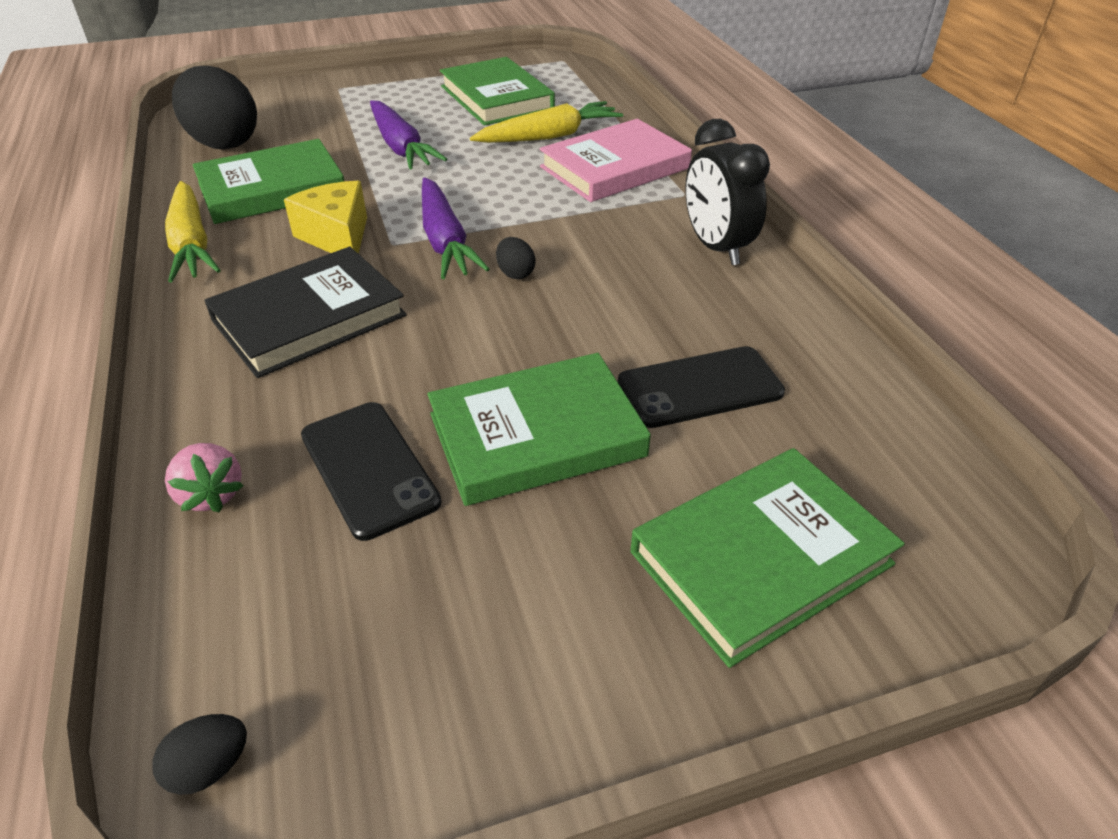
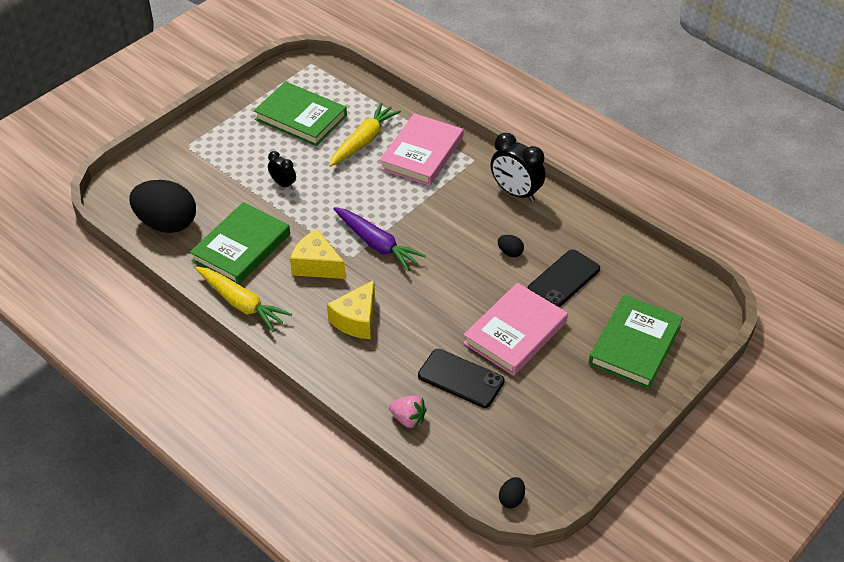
camera: 30 degrees left, 5 degrees up
(309, 318) = (356, 320): black book -> yellow cheese
(401, 147) = (283, 184): purple carrot -> black clock
(515, 273) = (432, 250): black egg -> black egg (510, 252)
(536, 435) = (515, 332): green book -> pink book

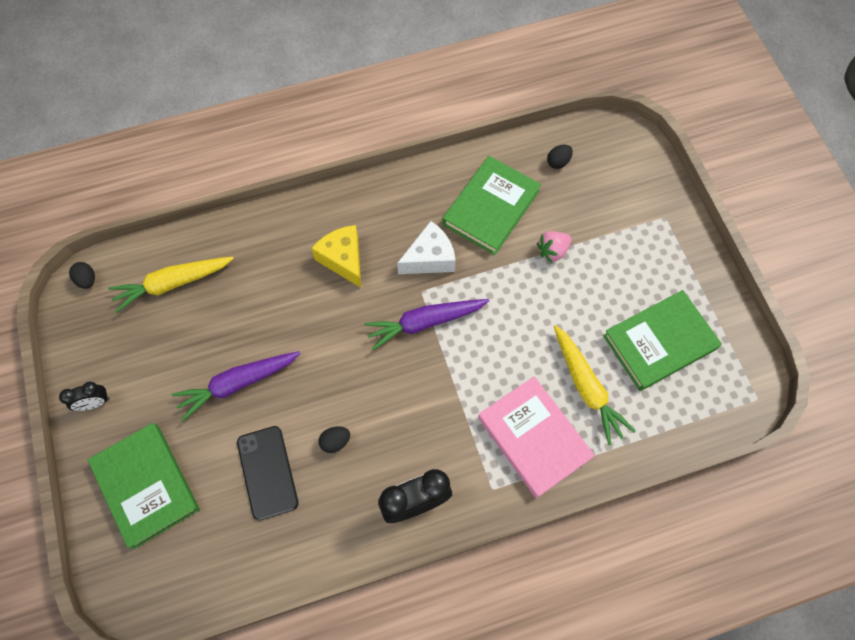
camera: 120 degrees right, 20 degrees up
(167, 223) = (558, 162): black egg -> black egg, size x0.40
(241, 247) = (491, 208): green book -> green book turned 60 degrees clockwise
(241, 303) = (421, 181): yellow carrot -> yellow carrot (172, 284)
(283, 184) = (559, 279): black clock -> black clock (95, 403)
(316, 265) = (430, 258): yellow cheese -> white cheese
(408, 419) = (214, 246): pink strawberry -> pink strawberry (552, 251)
(461, 378) = (222, 308): black phone -> none
(515, 332) = (237, 384): pink book -> purple carrot

